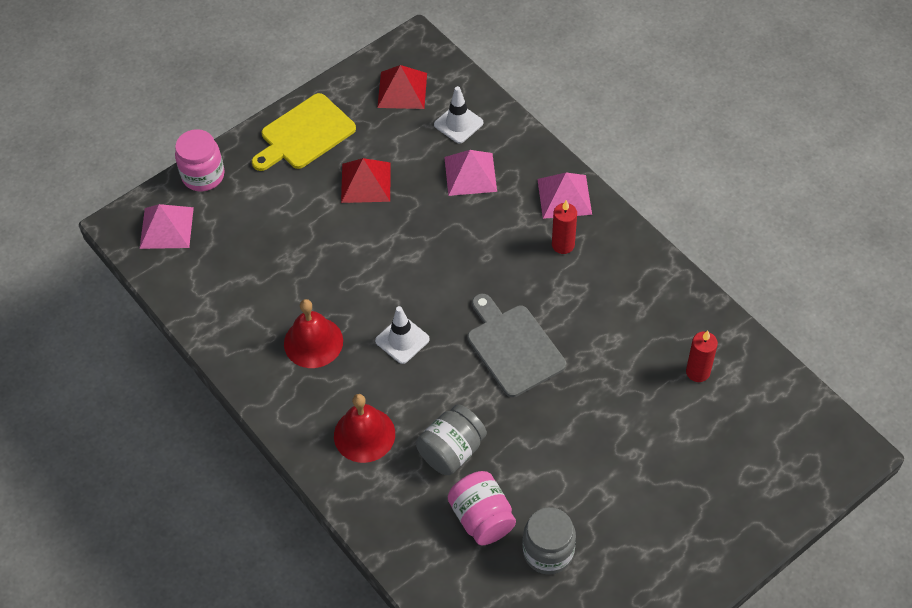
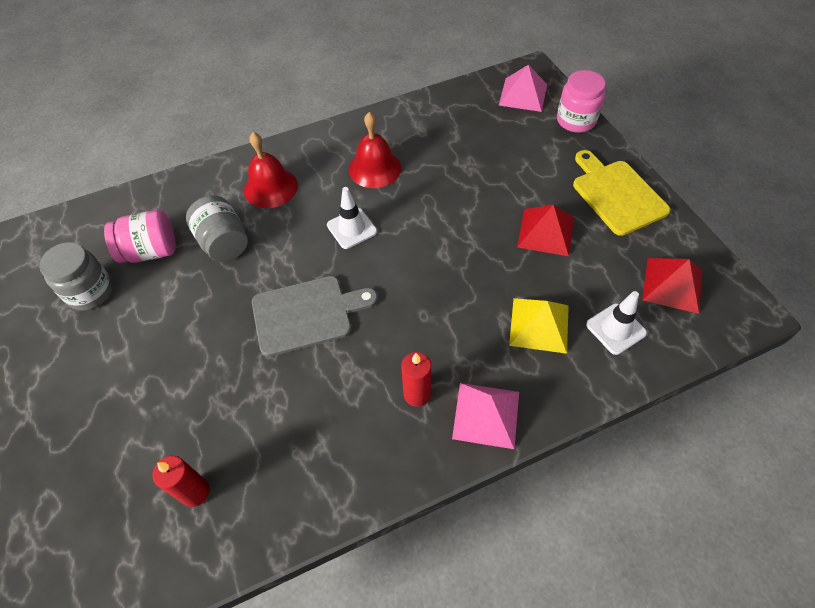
camera: 105 degrees right, 0 degrees up
(470, 174) = (539, 325): pink pyramid -> yellow pyramid

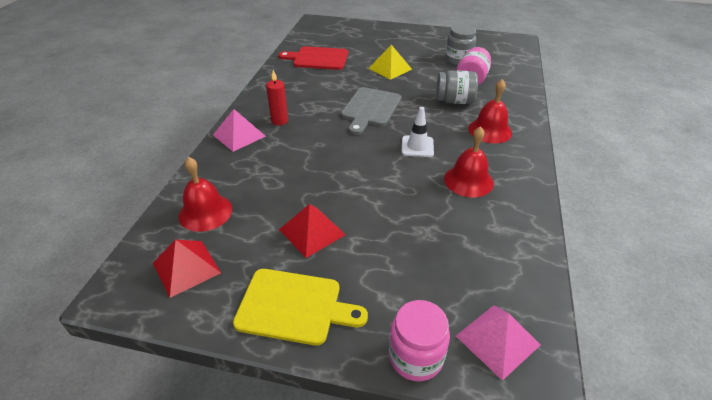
camera: 125 degrees right, 15 degrees down
(195, 492) = (318, 58): red candle -> red cutting board
(539, 325) = (254, 182): yellow pyramid -> yellow pyramid (390, 69)
(615, 329) = (205, 212): white traffic cone -> red bell

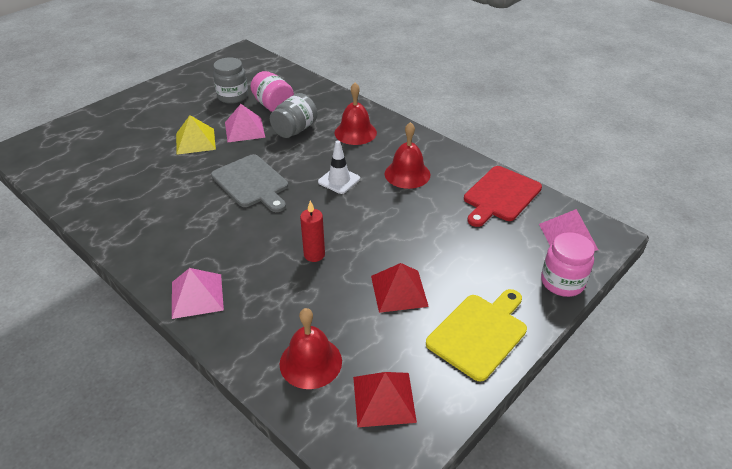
camera: 60 degrees left, 0 degrees up
(279, 121) = (203, 254): red candle -> red candle (314, 255)
(318, 58) = (109, 180): red cutting board -> red cutting board (500, 196)
(426, 81) = (244, 129): none -> pink pyramid

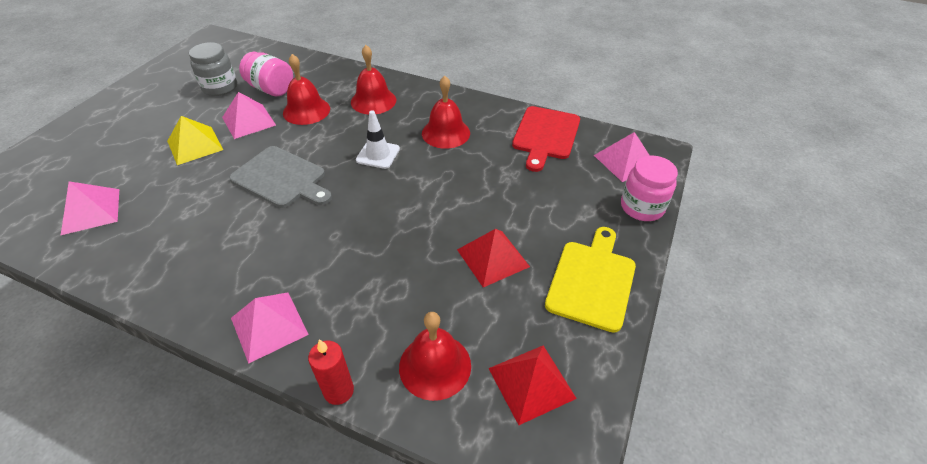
camera: 20 degrees left, 5 degrees up
(103, 176) = (91, 211): none -> pink pyramid
(295, 130) = (306, 110): grey jar -> red bell
(314, 255) = (386, 242): red candle -> red candle (339, 391)

